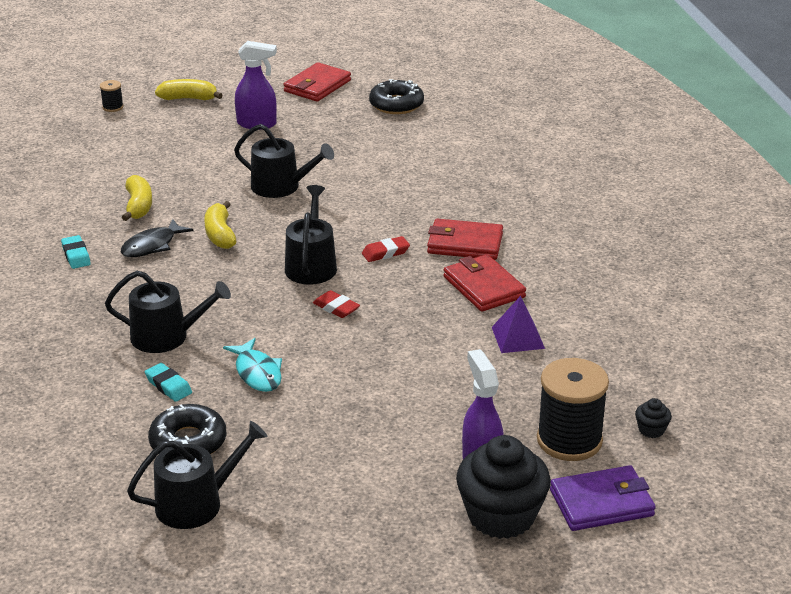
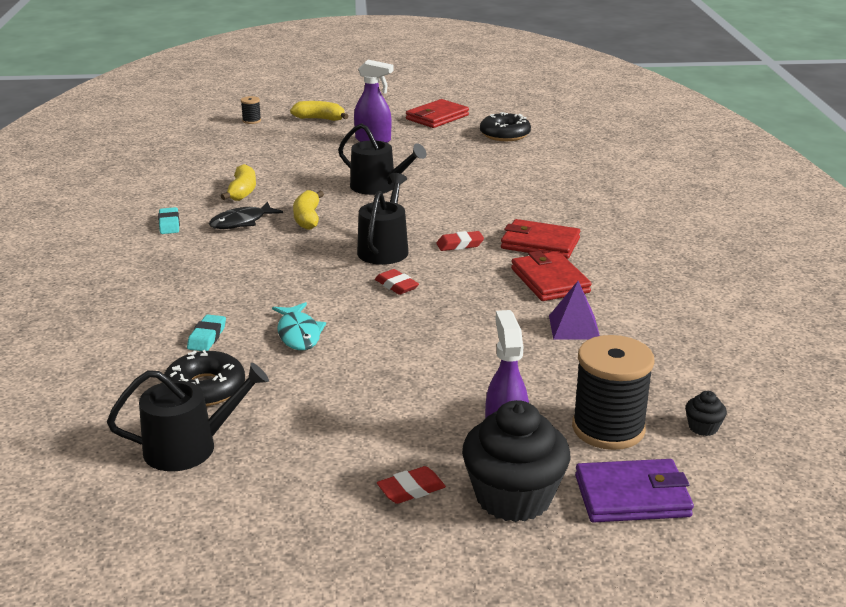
camera: 10 degrees right, 5 degrees down
(167, 336) = (224, 295): black watering can -> none
(168, 386) = (207, 337): turquoise eraser -> turquoise eraser turned 45 degrees clockwise
(411, 520) = (411, 490): none -> red eraser

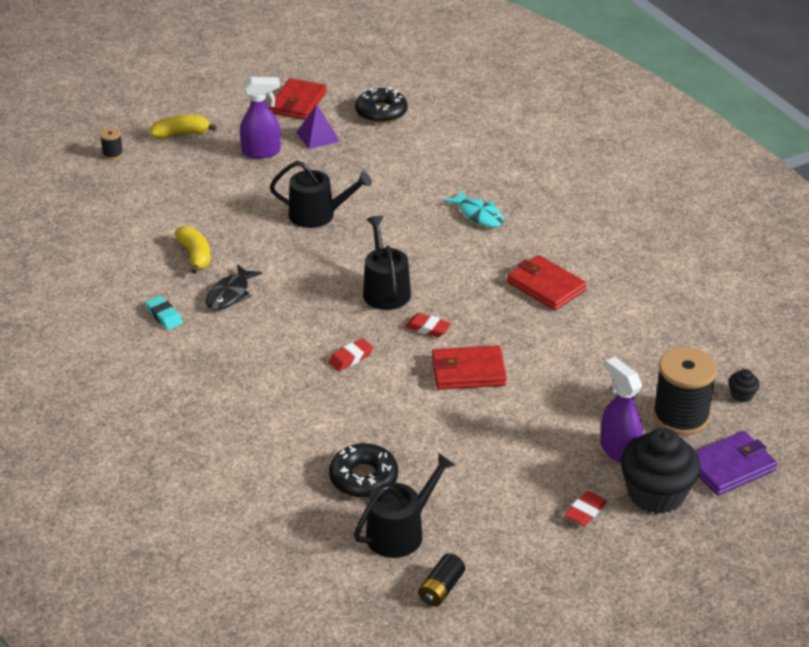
camera: 25 degrees left, 10 degrees up
(173, 516) = (441, 589): none -> black battery
(207, 337) = (318, 429): turquoise eraser -> none
(298, 334) = (390, 402): turquoise fish -> turquoise fish (479, 215)
(307, 218) = (287, 273): yellow banana -> none
(460, 245) = (445, 267): red eraser -> red eraser (350, 358)
(540, 243) = (510, 246): red wallet -> red wallet (468, 371)
(574, 327) = (596, 330): purple pyramid -> purple pyramid (318, 136)

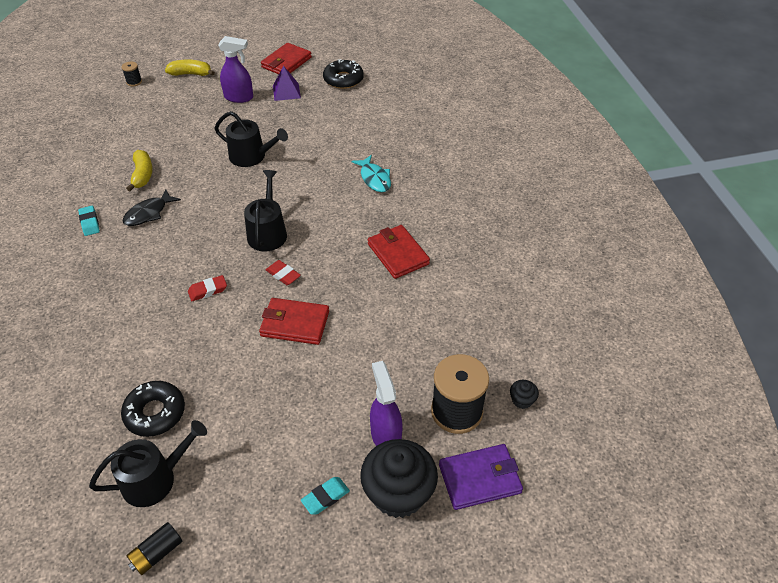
camera: 15 degrees right, 10 degrees up
(585, 512) = (325, 497): red eraser -> turquoise eraser

